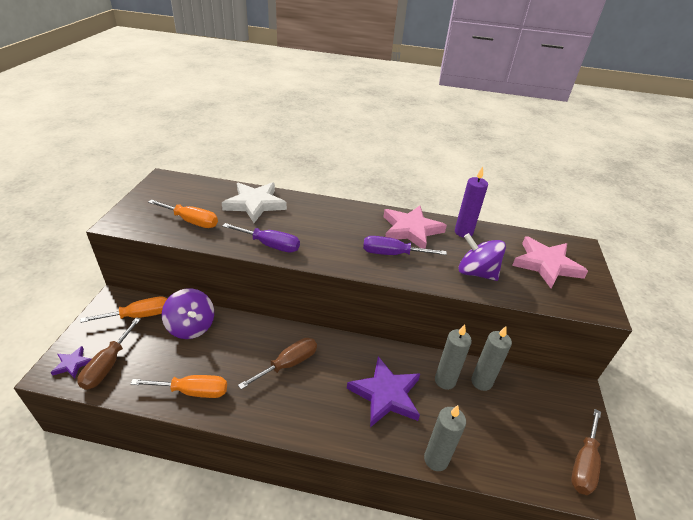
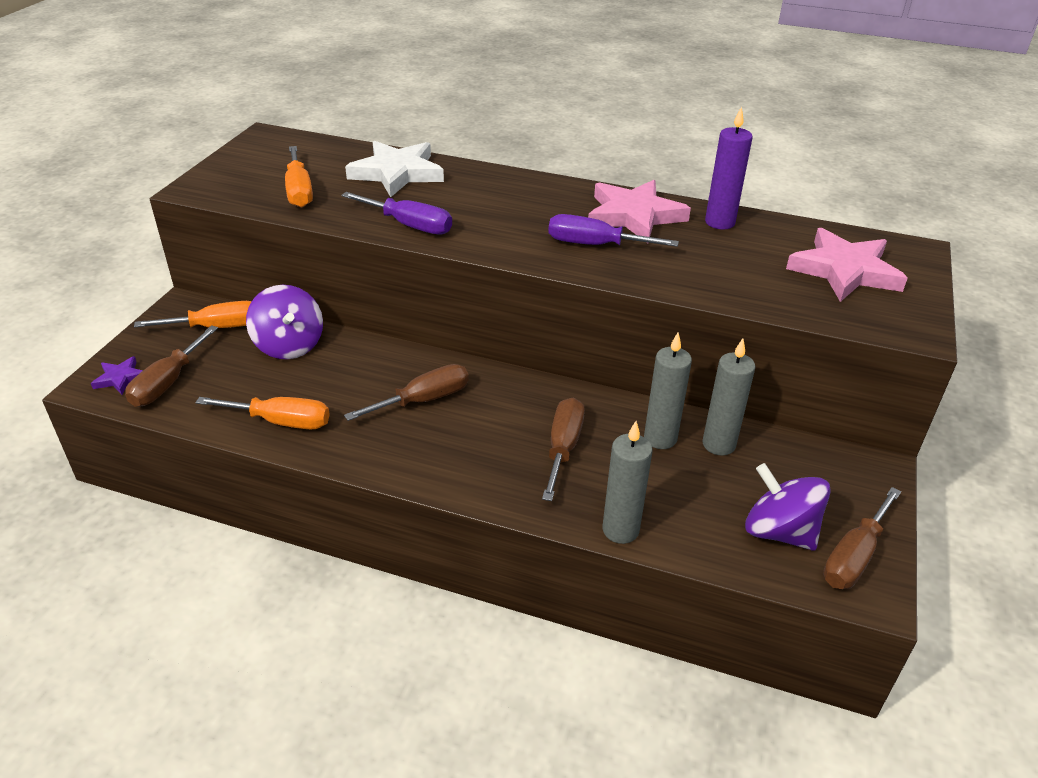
camera: 10 degrees right, 0 degrees up
(191, 221) = (299, 191): orange screwdriver -> orange screwdriver turned 45 degrees clockwise
(386, 394) = (563, 448): purple star -> brown screwdriver
(476, 272) = (723, 275): purple spinning top -> purple spinning top (779, 531)

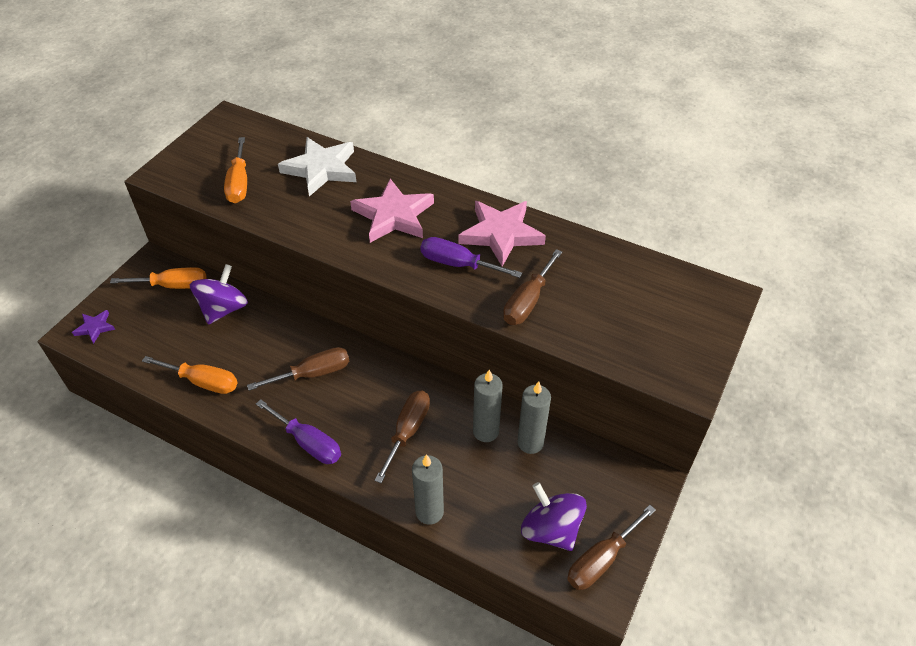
camera: 10 degrees right, 10 degrees up
(168, 383) = (128, 336): brown screwdriver -> brown screwdriver (527, 301)
(289, 345) = (224, 309): purple spinning top -> purple spinning top turned 135 degrees counterclockwise
(409, 225) = (316, 229): purple screwdriver -> purple screwdriver (308, 443)
(719, 222) = (570, 248): purple candle -> none
(844, 270) = (656, 312): pink star -> pink star (393, 215)

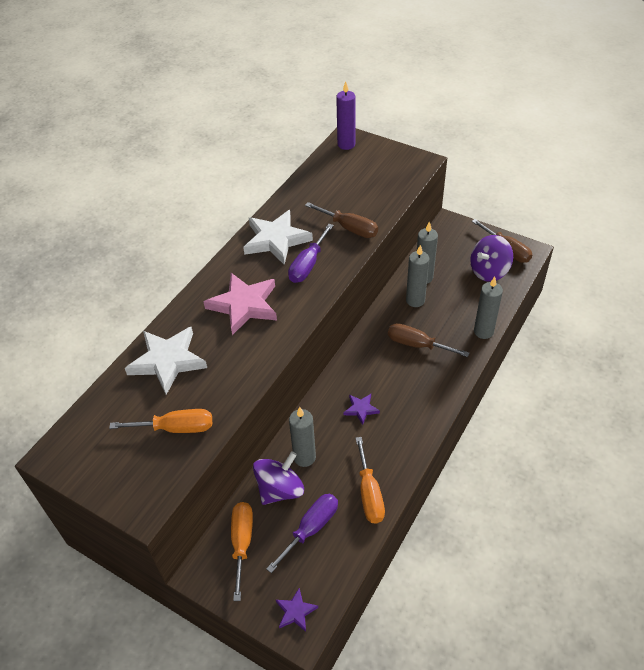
camera: 85 degrees left, 0 degrees up
(203, 382) = (369, 494): orange screwdriver -> orange screwdriver turned 150 degrees clockwise
(224, 309) = (280, 489): purple spinning top -> purple spinning top turned 105 degrees clockwise
(257, 326) = (304, 457): none -> grey candle
(308, 443) = (430, 407): purple screwdriver -> purple screwdriver (311, 528)
(313, 373) = (361, 409): brown screwdriver -> purple star
(501, 234) = (276, 240): pink star -> white star
(710, 295) = (346, 144): none -> purple candle

